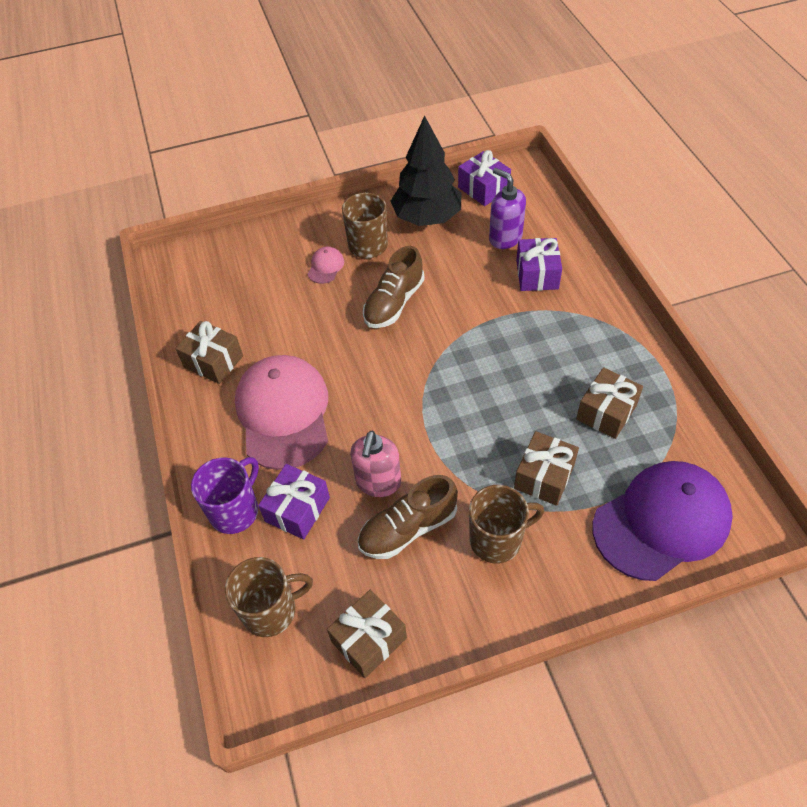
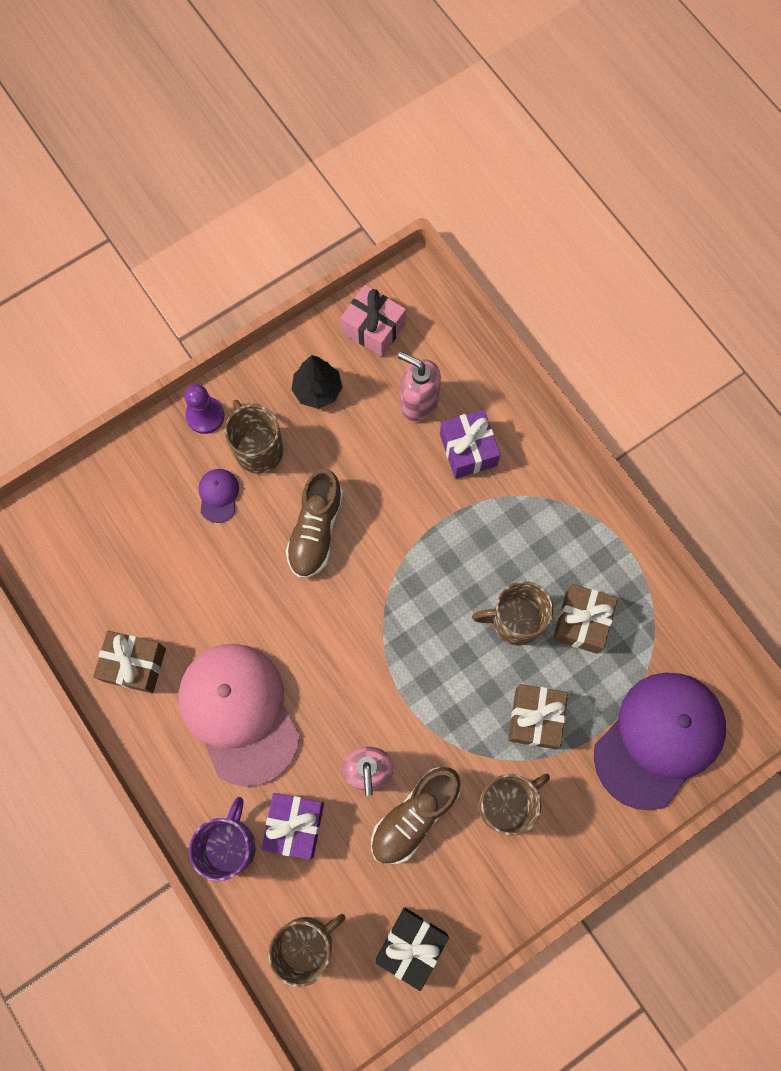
camera: 20 degrees left, 20 degrees up
(325, 267) = (218, 495): pink cap -> purple cap
(335, 218) = (205, 416): none -> purple pawn
(369, 640) = (411, 945): brown gift -> black gift
(427, 217) = (317, 390): black tree -> black tree, size x0.58
(483, 189) = (373, 328): purple gift -> pink gift
(505, 238) = (418, 402): purple soap dispenser -> pink soap dispenser
(545, 398) = (514, 621): none -> brown mug

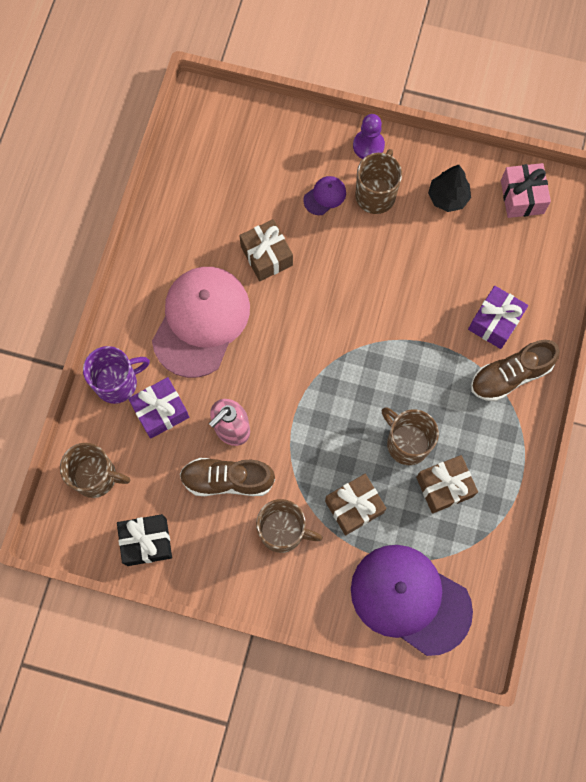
camera: 50 degrees right, 0 degrees up
(134, 664) = (177, 236): brown gift -> brown gift (266, 256)
(316, 530) = (355, 272): brown shoe -> brown shoe (510, 375)
(418, 402) = (498, 265): pink soap dispenser -> none
(659, 739) = (410, 599): purple cap -> purple cap turned 150 degrees counterclockwise

